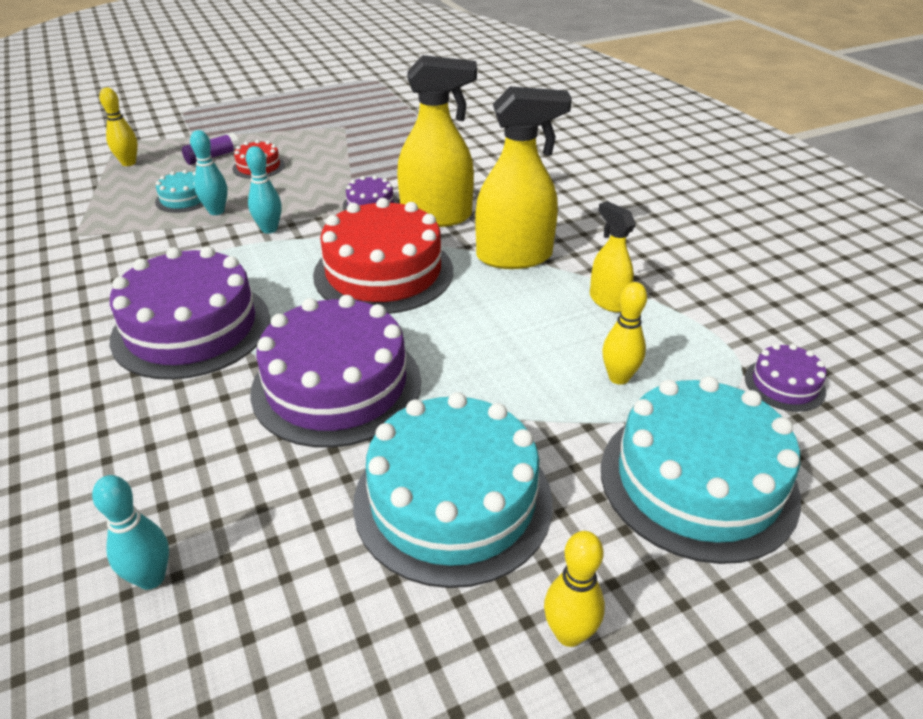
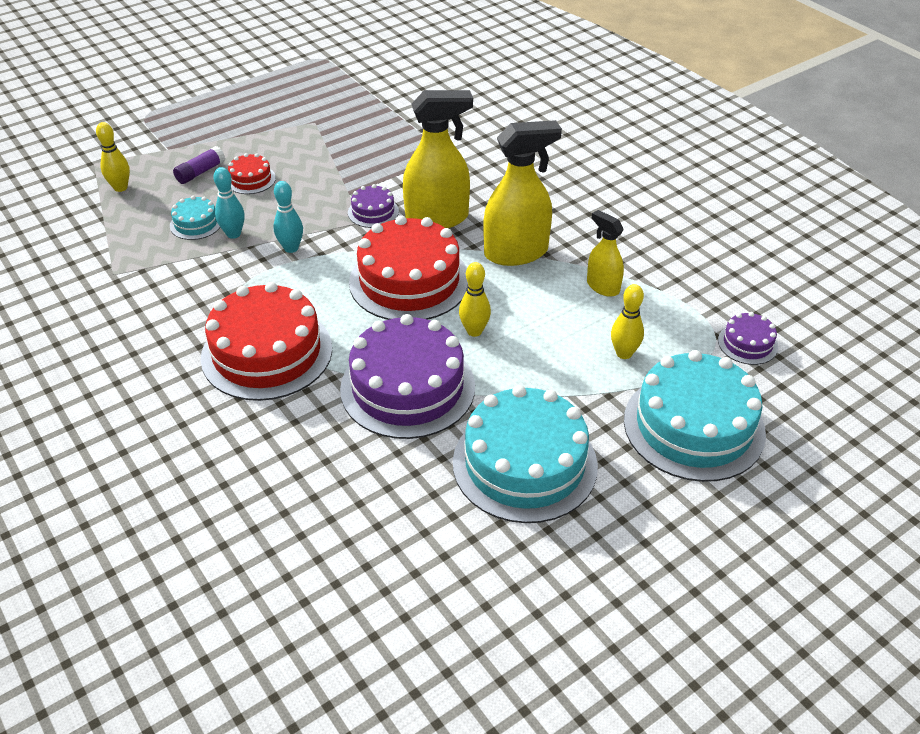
camera: 10 degrees left, 5 degrees up
(151, 578) = (331, 546): turquoise bowling pin -> none
(191, 328) = (267, 352): purple cake -> red cake
(569, 633) = (625, 539): yellow bowling pin -> yellow bowling pin (474, 331)

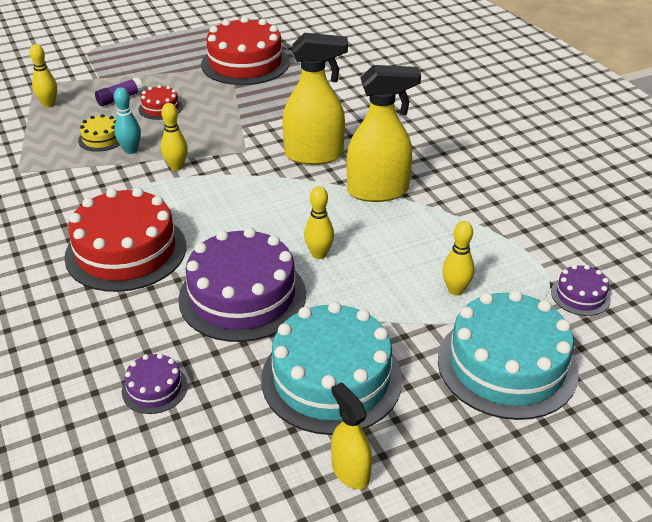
camera: 10 degrees right, 5 degrees down
(196, 223) = (101, 139): turquoise cake -> yellow cake
(291, 248) = (176, 167): turquoise bowling pin -> yellow bowling pin
(373, 212) = (258, 144): purple cake -> purple cake (154, 388)
(409, 281) = (272, 205): red cake -> red cake (245, 63)
(602, 286) = (451, 229): yellow spray bottle -> yellow spray bottle (350, 471)

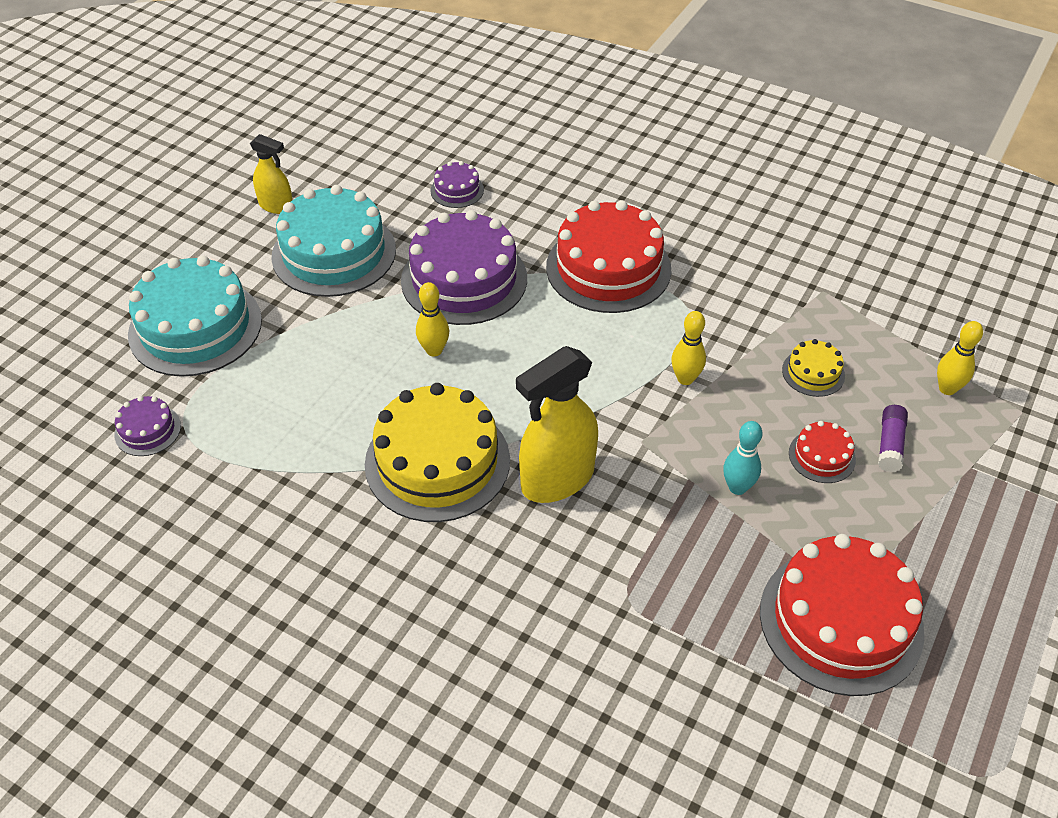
camera: 145 degrees right, 10 degrees up
(130, 150) = (761, 374): turquoise bowling pin -> turquoise bowling pin (737, 487)
(378, 191) = (437, 461): yellow spray bottle -> yellow cake
(455, 290) = (276, 376): yellow bowling pin -> none

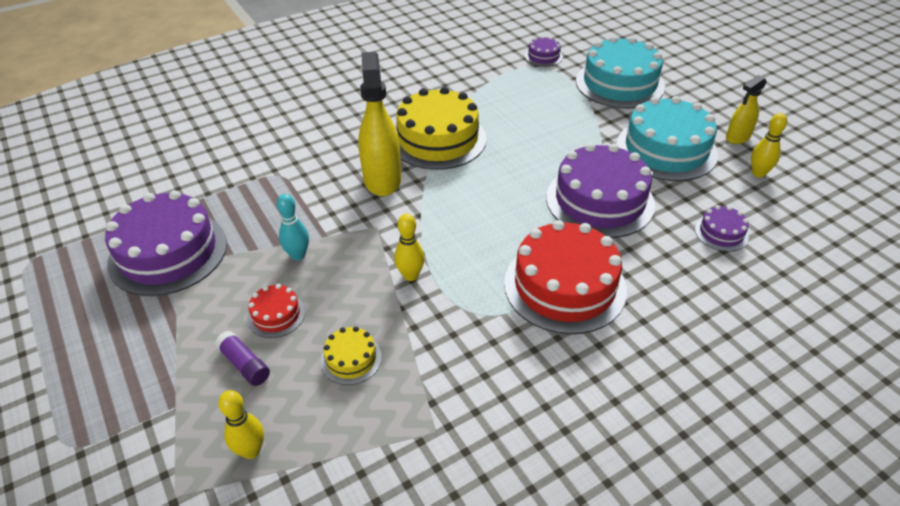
camera: 120 degrees right, 5 degrees down
(434, 350) = (533, 165): yellow bowling pin -> yellow bowling pin (758, 173)
(841, 621) = (168, 252): red cake -> purple cake

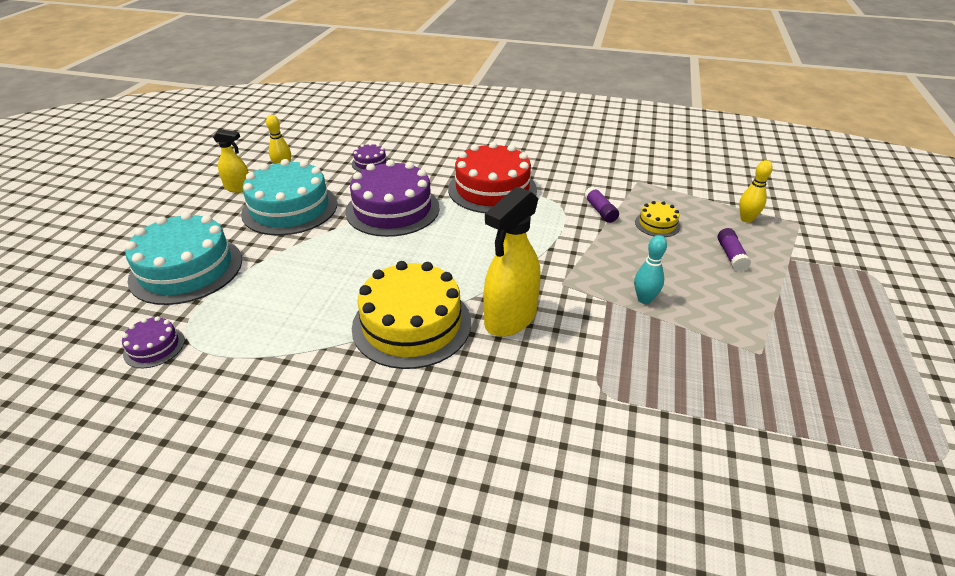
camera: 135 degrees left, 5 degrees down
(168, 252) = (767, 371): purple cake -> none
(276, 315) = (691, 270): red cake -> none
(410, 275) = (574, 241): yellow bowling pin -> none
(427, 335) = (600, 211): none -> purple glue stick

